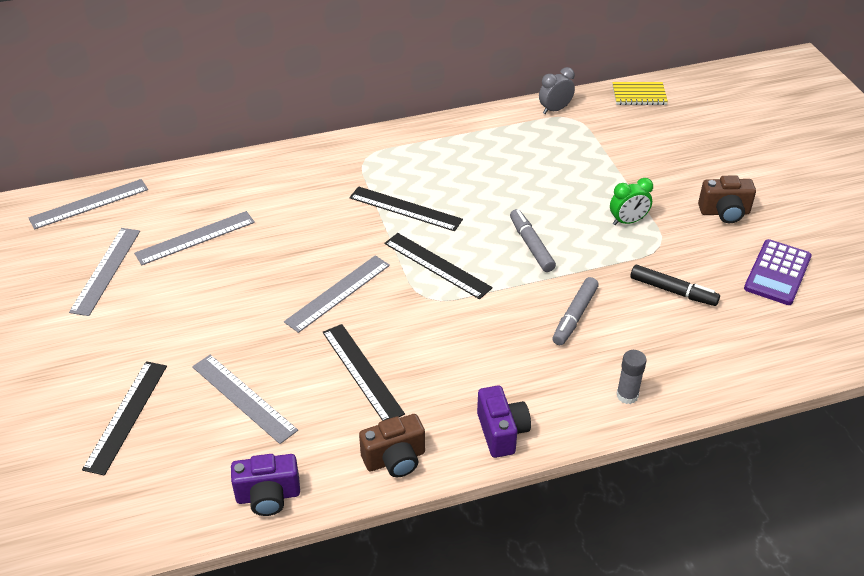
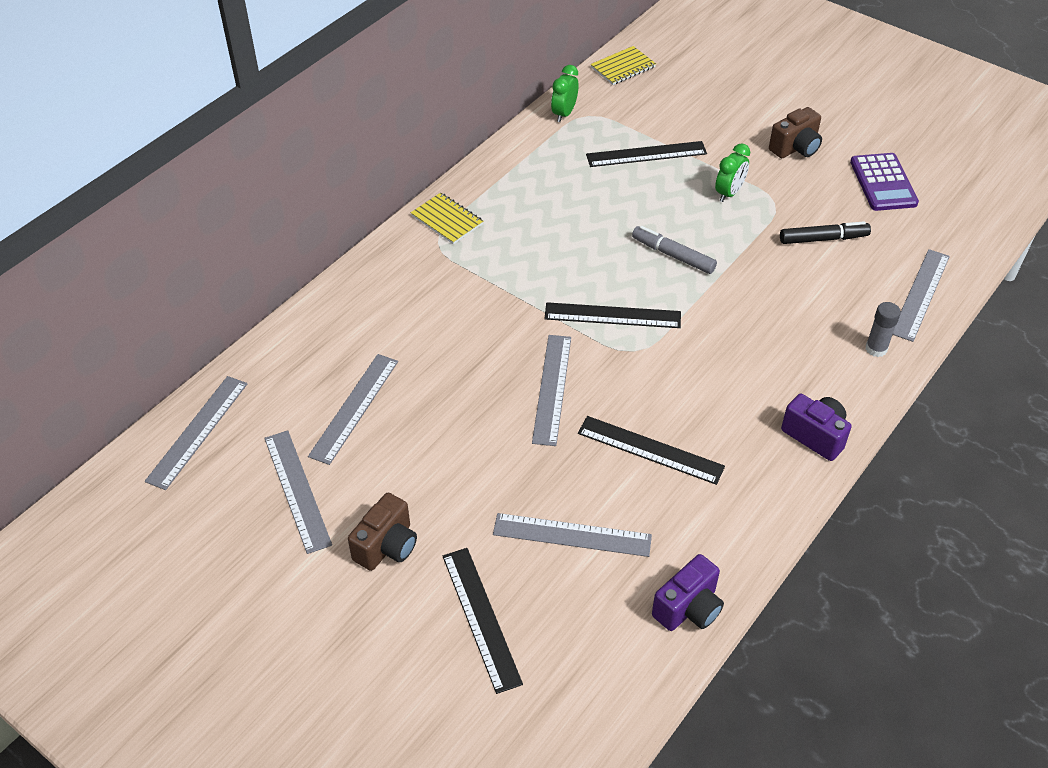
camera: 35 degrees left, 5 degrees up
(388, 146) = (447, 220): none -> yellow notebook
(395, 459) = (757, 510): brown camera -> brown camera (387, 546)
(405, 209) = (528, 275): black ruler -> black ruler (646, 154)
(555, 109) = (564, 114): grey clock -> green clock
(574, 316) = (771, 302): grey marker -> none
(716, 374) = (921, 294): none -> grey ruler

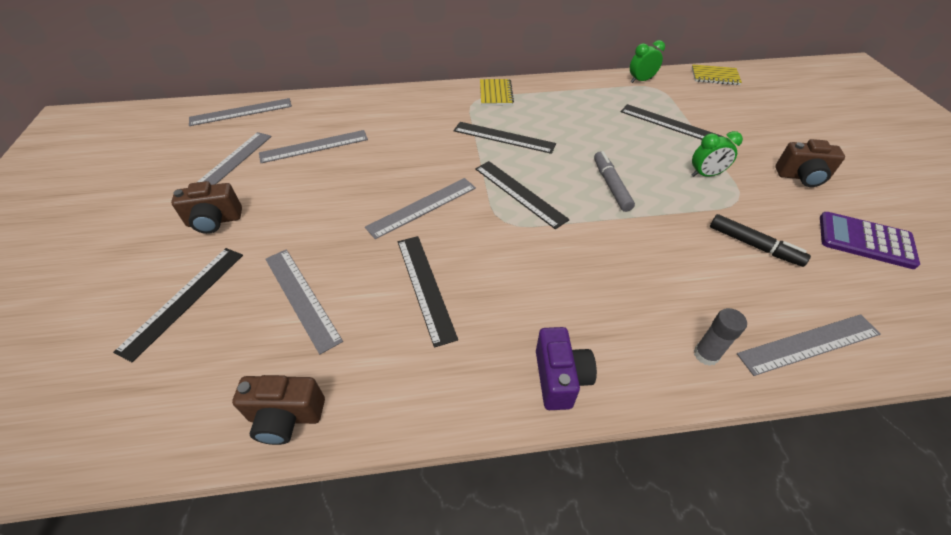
camera: 45 degrees right, 0 degrees up
(524, 267) = (504, 137): none -> black ruler
(688, 608) = (286, 417): purple camera -> brown camera
(883, 183) = (865, 240): purple calculator -> purple calculator turned 75 degrees clockwise

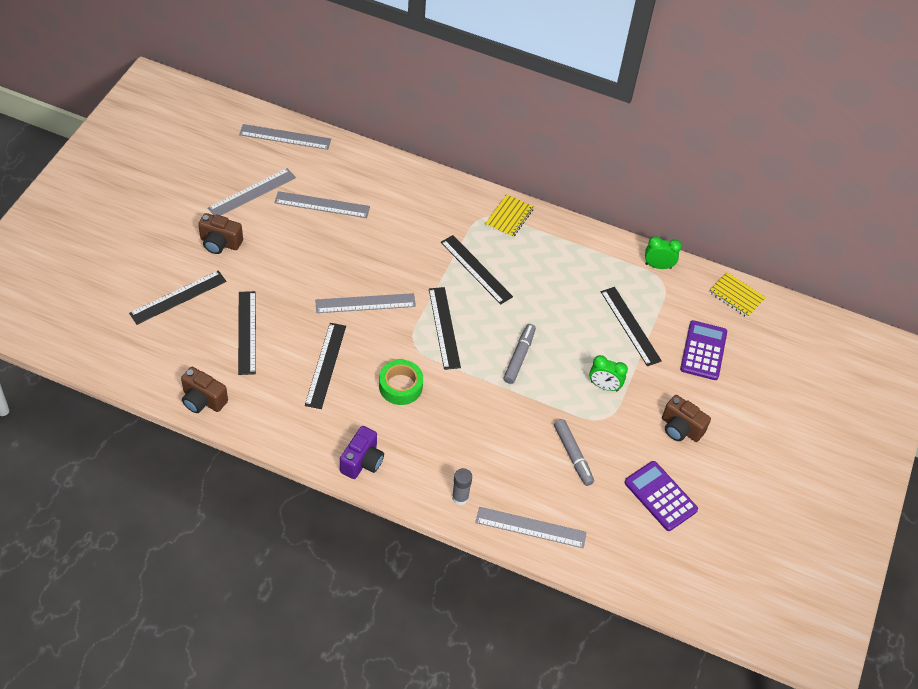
camera: 25 degrees right, 5 degrees up
(301, 297) = (247, 332): grey ruler -> black ruler
(527, 267) = (400, 386): none -> green tape
(741, 117) = (703, 351): none -> purple calculator
(754, 245) = (573, 455): black marker -> grey marker

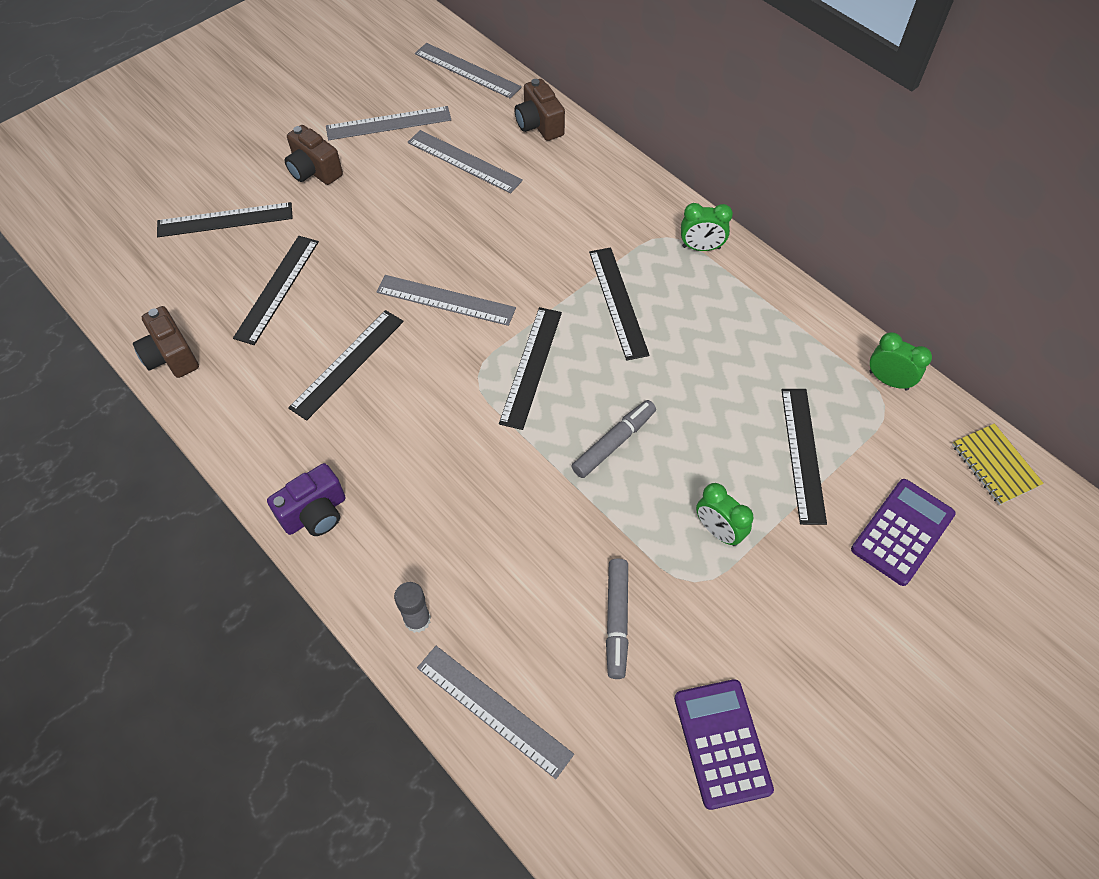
camera: 30 degrees right, 5 degrees up
(400, 386) = (427, 427): green tape -> none
(509, 217) = (701, 247): yellow notebook -> green clock
(680, 428) = (807, 643): brown camera -> brown camera (539, 125)

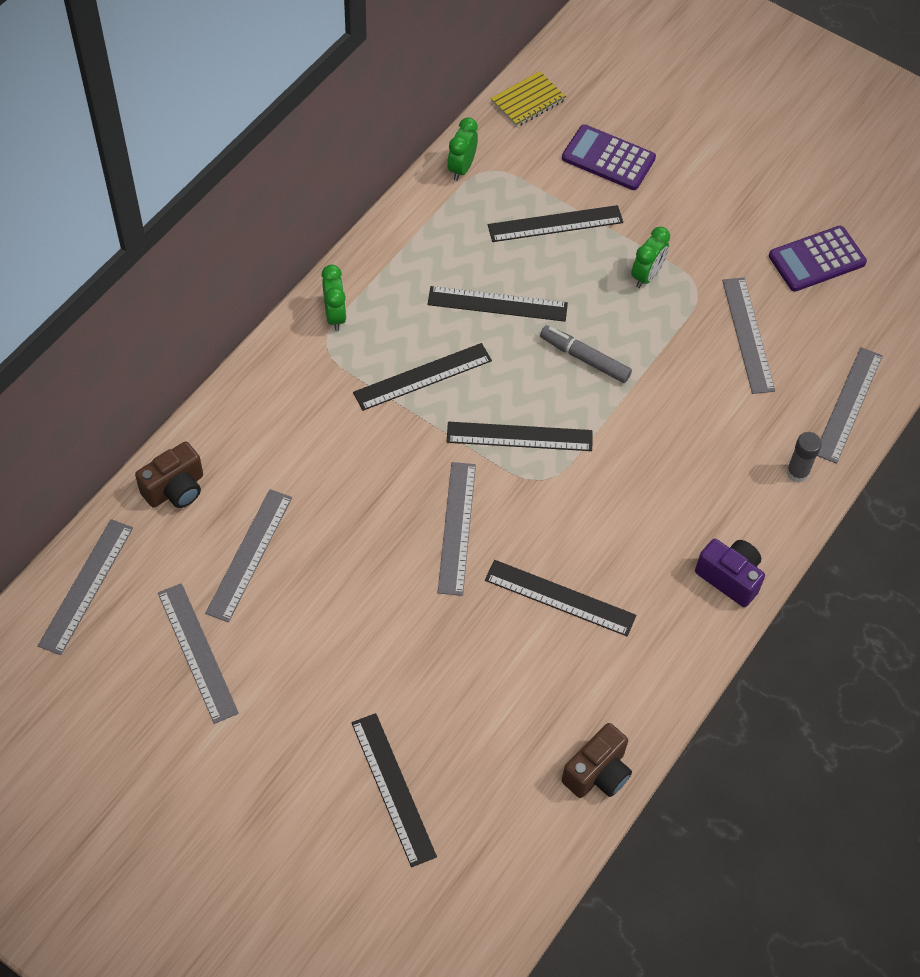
camera: 105 degrees left, 0 degrees up
(277, 289) = (481, 696): black ruler -> black ruler (497, 304)
(314, 171) = (294, 713): brown camera -> none
(617, 620) = (748, 335): grey marker -> grey ruler

